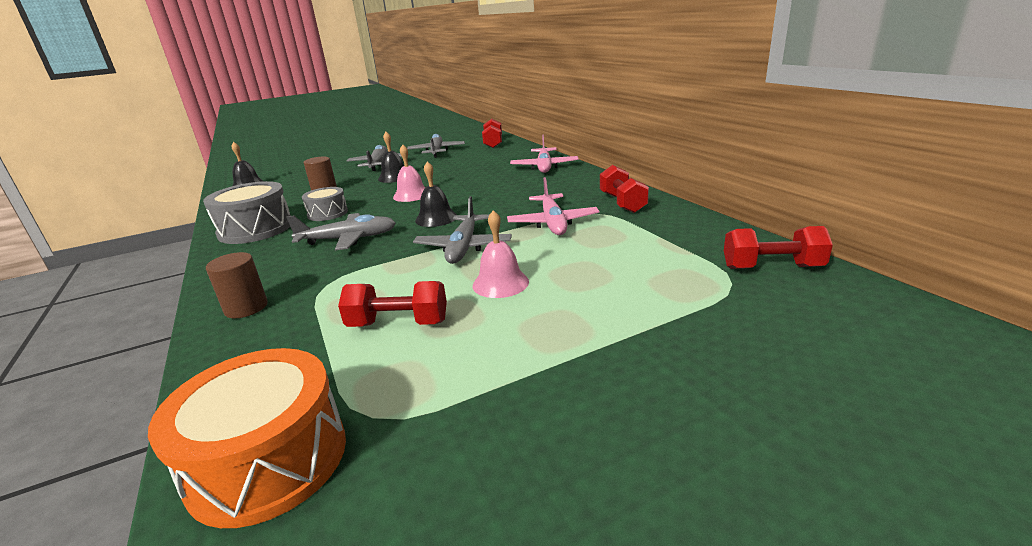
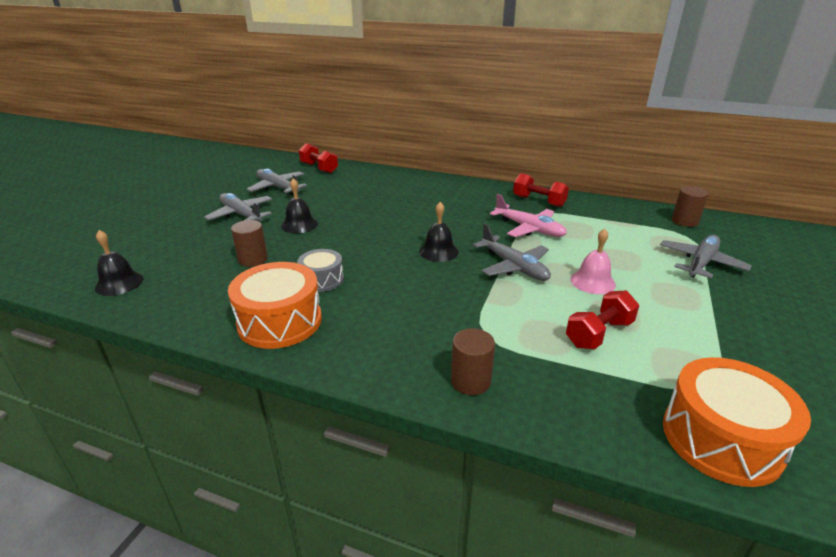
camera: 45 degrees left, 5 degrees up
(255, 229) = (280, 321): grey drum -> orange drum
(348, 239) = (408, 294): grey plane -> grey plane (701, 263)
(411, 195) = (364, 237): pink bell -> none
(544, 166) = (420, 183): pink plane -> none
(772, 267) = (684, 221): red dumbbell -> brown cylinder

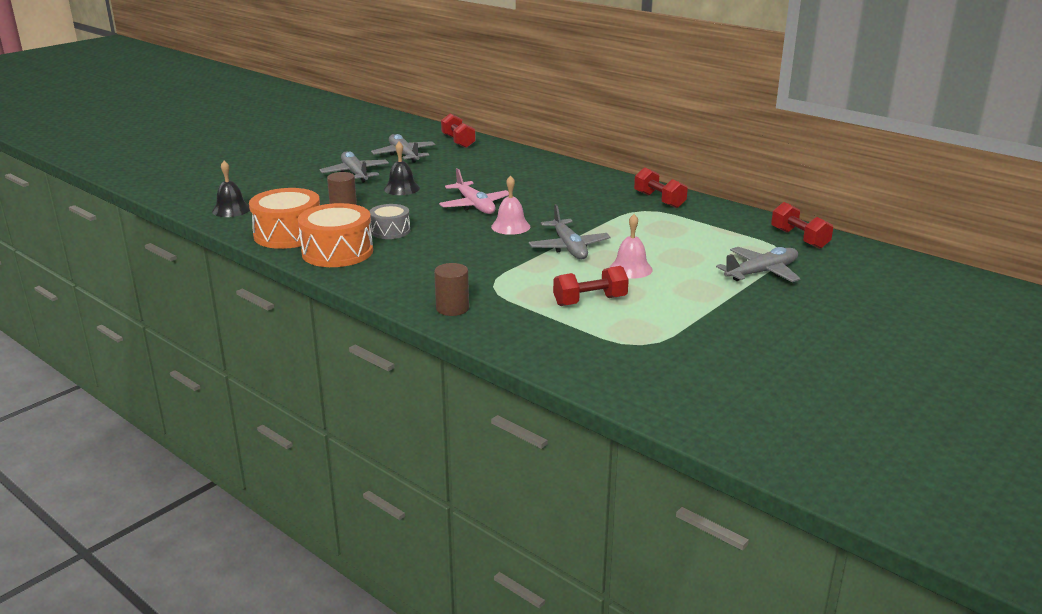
camera: 20 degrees right, 5 degrees down
(438, 251) = (510, 226): black bell -> pink bell
(528, 228) = (619, 221): pink plane -> pink plane (474, 205)
(684, 221) = (799, 239): brown cylinder -> red dumbbell
(721, 438) = (608, 369): orange drum -> orange drum (288, 234)

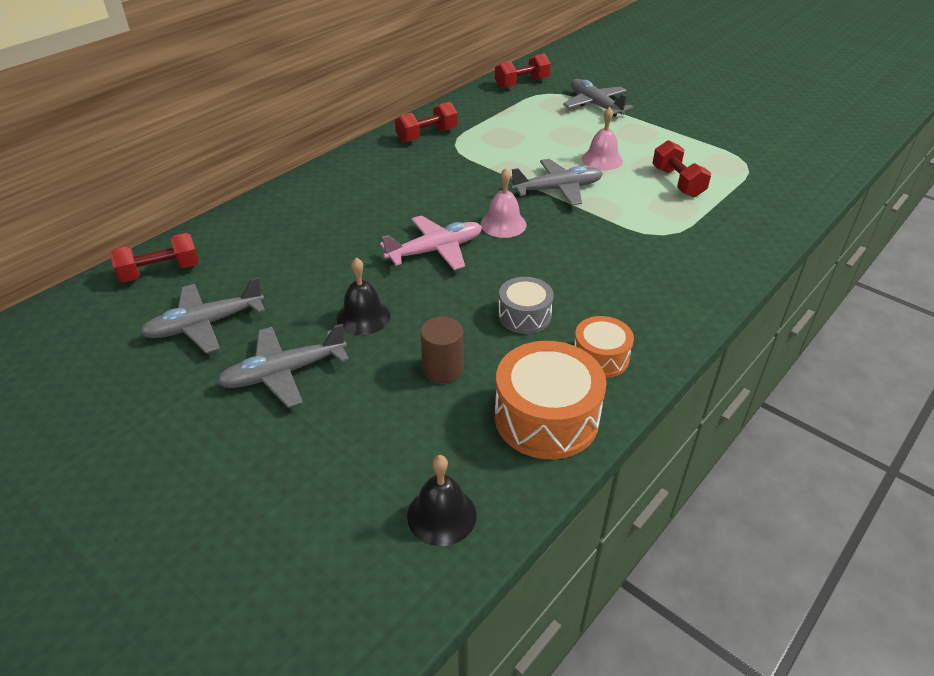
camera: 90 degrees left, 15 degrees up
(337, 252) = (600, 357): orange drum -> orange drum, size x0.59
(452, 308) = (723, 258): brown cylinder -> none

